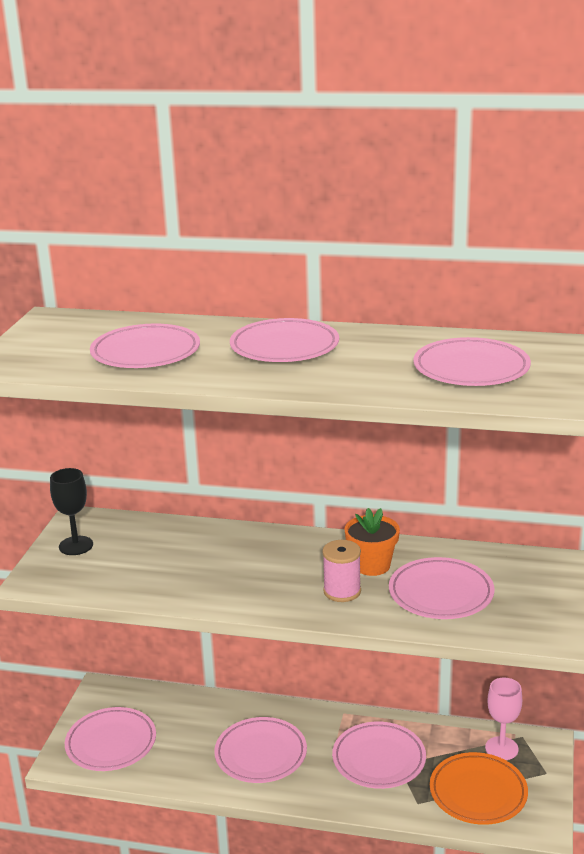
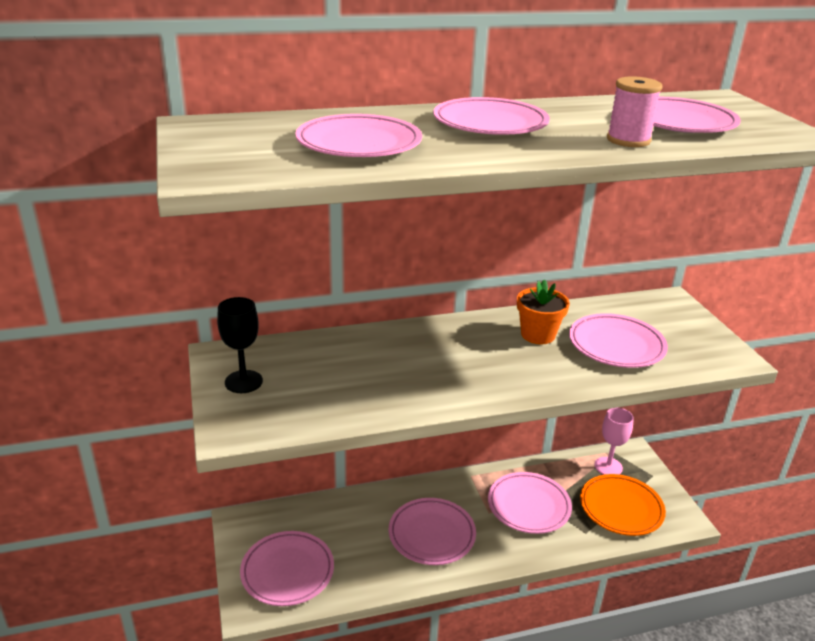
camera: 30 degrees left, 5 degrees up
(342, 591) = (538, 363): pink spool -> pink spool (628, 140)

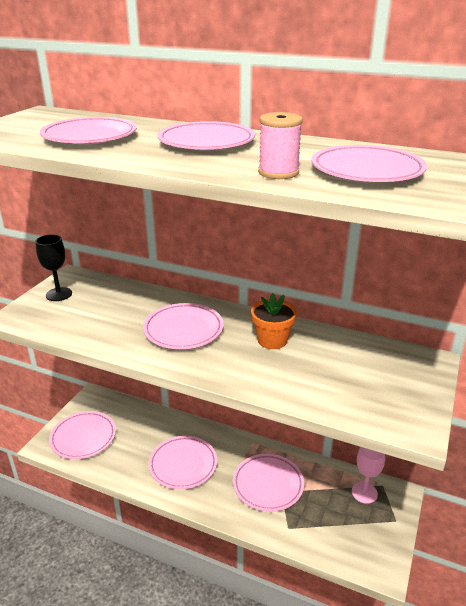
camera: 40 degrees right, 0 degrees up
(616, 345) = (321, 373): pink plate -> pink plate (183, 330)
(621, 508) = (337, 528): orange plate -> none

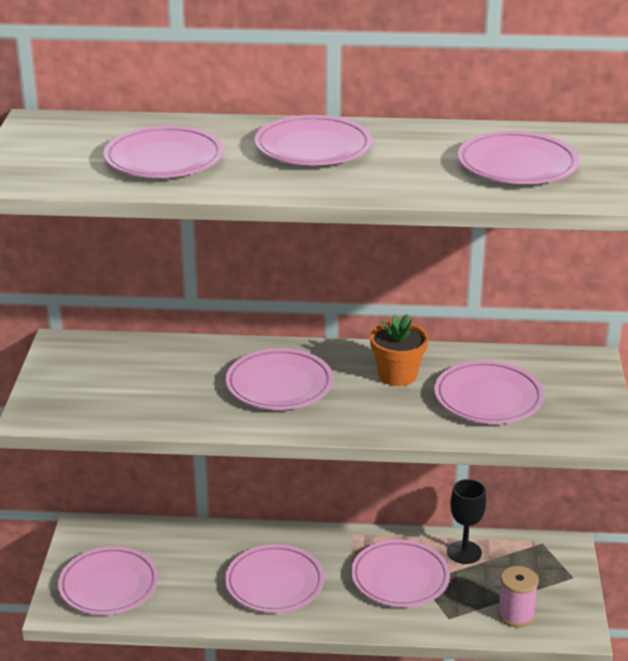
camera: 20 degrees left, 0 degrees up
(59, 294) = (69, 373): black goblet -> black goblet (464, 552)
(278, 172) = (432, 182): pink spool -> pink spool (515, 615)
(332, 373) = (488, 398): none -> pink plate
(364, 492) = (523, 557): pink goblet -> none

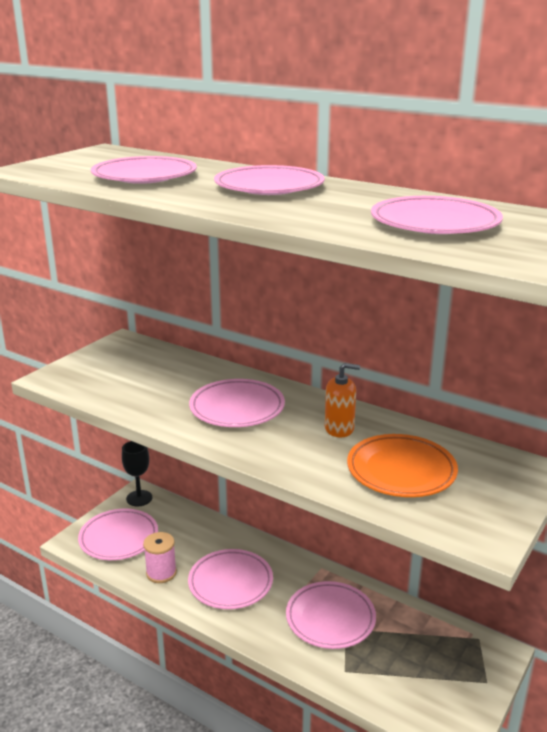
camera: 30 degrees right, 5 degrees down
(397, 375) = (339, 428): orange flower pot -> orange soap dispenser
(464, 552) = (401, 618): black goblet -> black goblet (139, 498)
(488, 398) = (401, 471): pink plate -> orange plate
(515, 615) = (407, 694): pink spool -> pink spool (161, 573)

